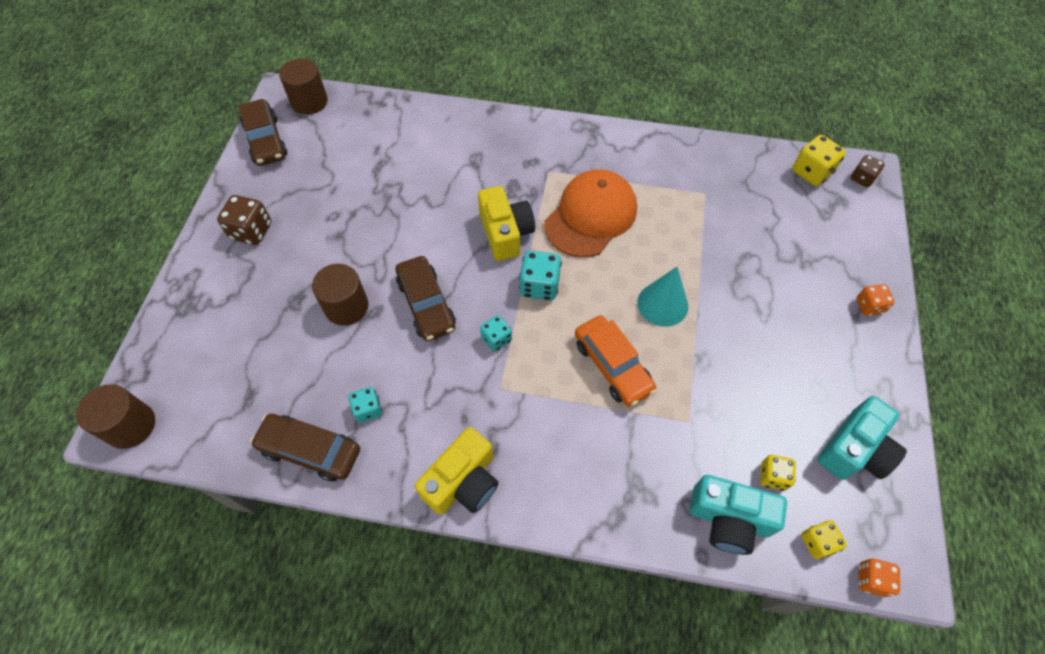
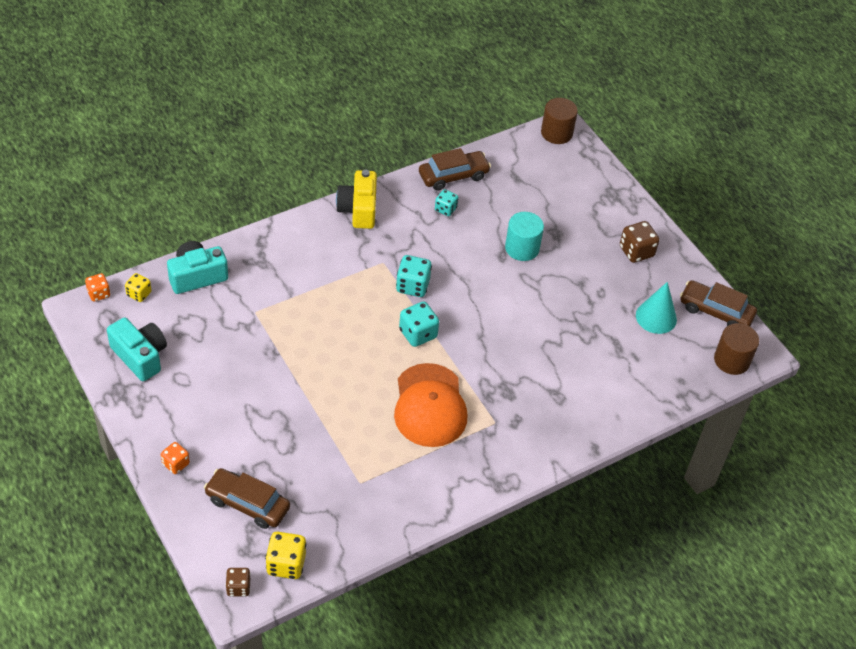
camera: 135 degrees right, 10 degrees down
(346, 306) = (522, 248): brown cylinder -> turquoise cylinder
(426, 304) = (476, 278): brown car -> brown car (247, 504)
(496, 339) = (412, 286): turquoise dice -> turquoise dice, size x1.56
(505, 233) = (476, 354): yellow camera -> none
(612, 366) = (327, 314): orange car -> none
(662, 304) = (325, 373): turquoise cone -> turquoise cone (656, 317)
(772, 476) = (184, 312): yellow dice -> none
(854, 450) = (140, 356): turquoise camera -> turquoise camera turned 135 degrees clockwise

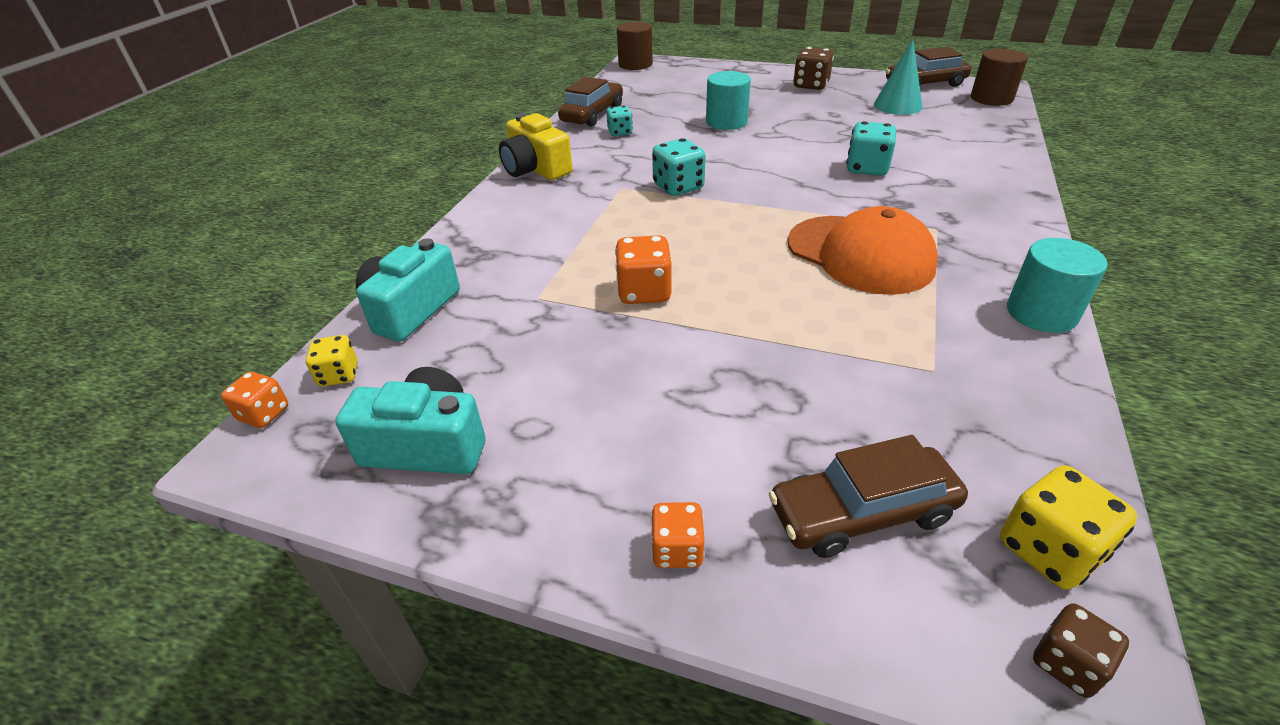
camera: 35 degrees left, 10 degrees down
(302, 346) = (644, 292): none -> orange dice
(418, 334) = (745, 213): turquoise dice -> turquoise dice (867, 168)
(452, 501) = (1041, 313): none -> turquoise cylinder

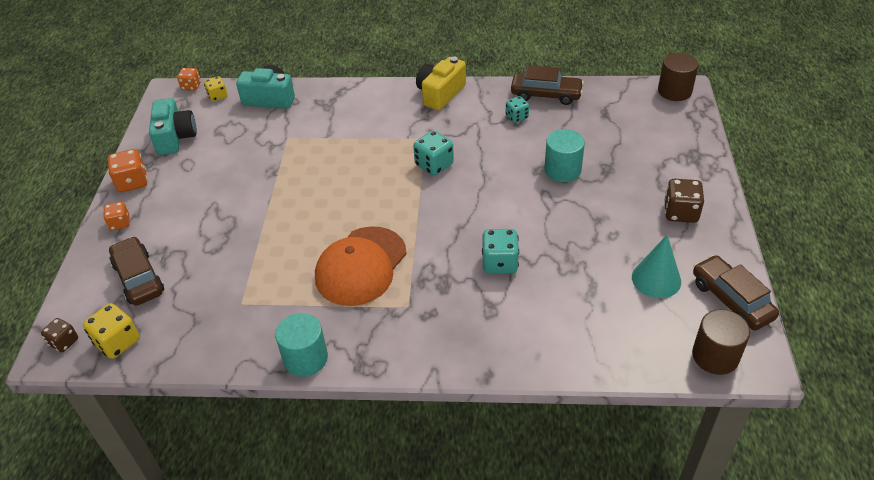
camera: 75 degrees right, 5 degrees up
(644, 292) = (299, 176): orange dice -> orange dice (132, 182)

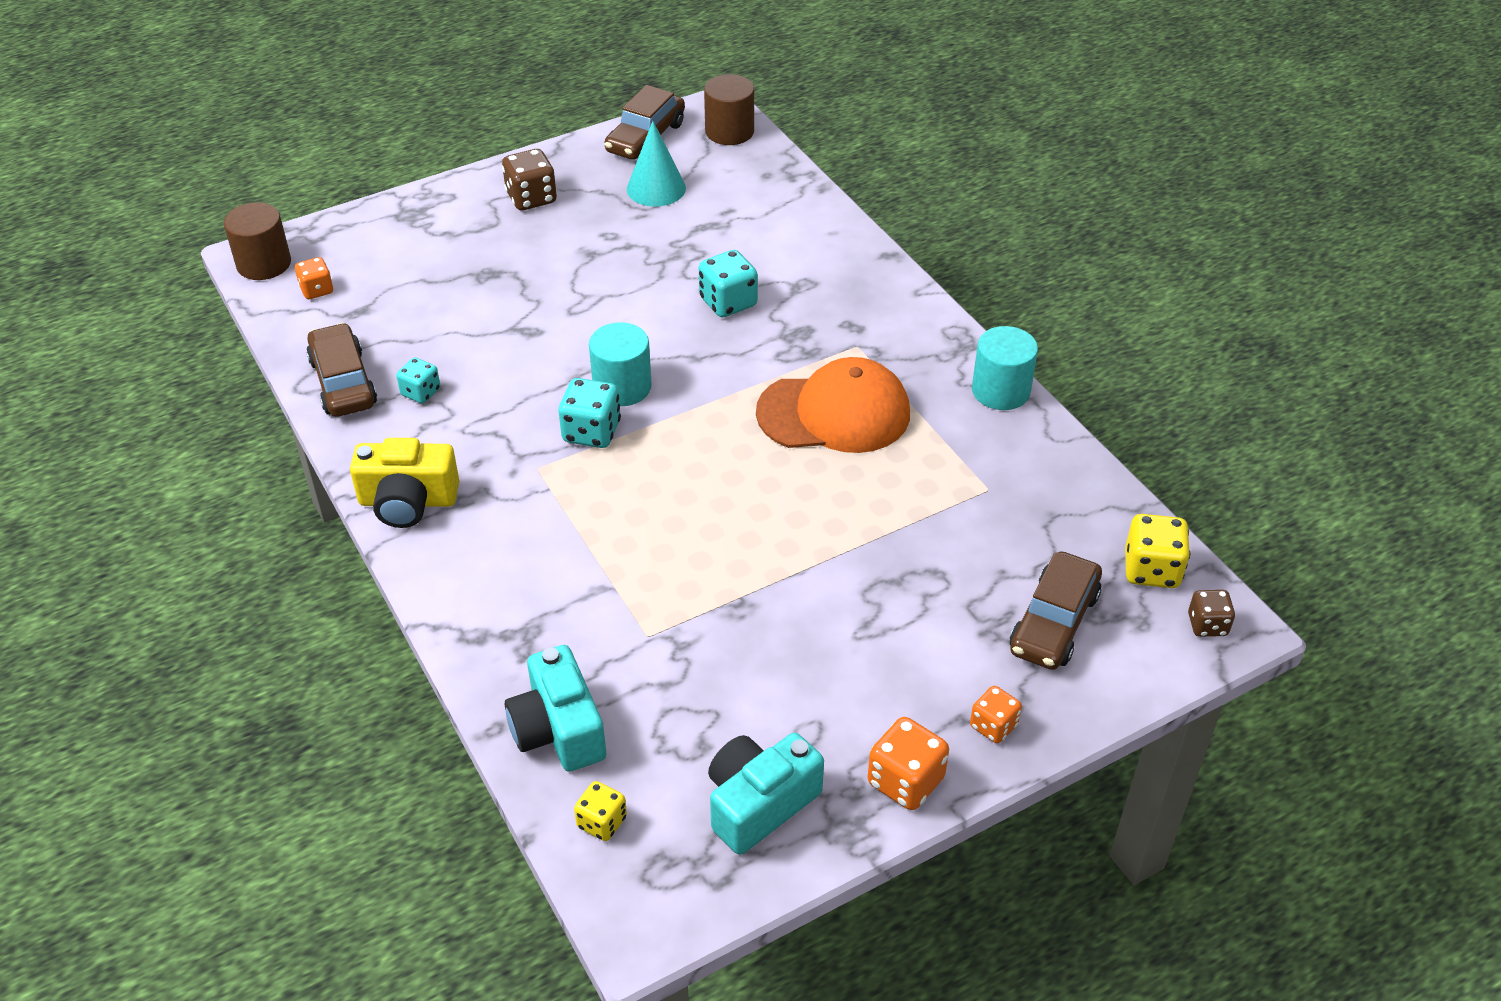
camera: 125 degrees left, 0 degrees up
(191, 86) = (600, 894): orange dice -> orange dice (317, 290)
(562, 170) = (516, 309): turquoise cylinder -> turquoise cylinder (622, 387)

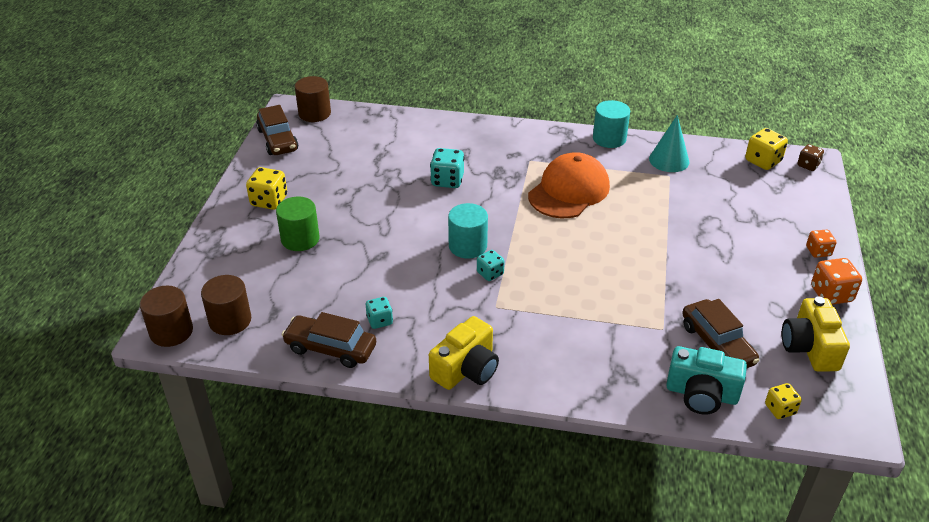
camera: 50 degrees left, 5 degrees down
(317, 290) = (230, 320): orange dice -> brown cylinder
(493, 258) = (300, 239): none -> green cylinder
(531, 198) = (269, 201): brown dice -> yellow dice
(591, 432) = (490, 273): turquoise dice -> turquoise dice, size x0.64
(656, 188) = (325, 157): turquoise cone -> turquoise cone (669, 160)
(759, 804) = (809, 347): turquoise camera -> yellow camera
(1053, 622) = (770, 202): brown car -> brown car (717, 344)

